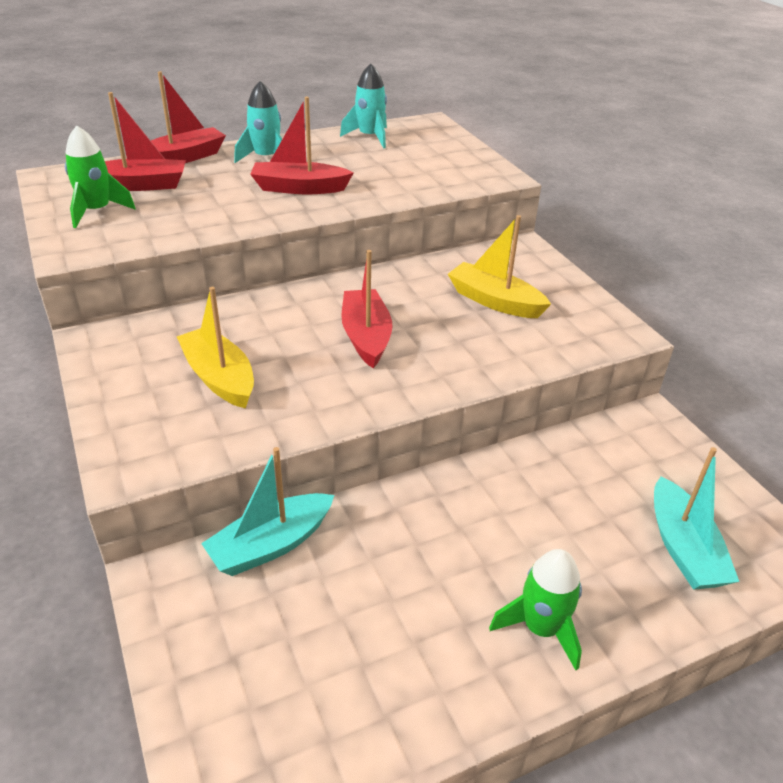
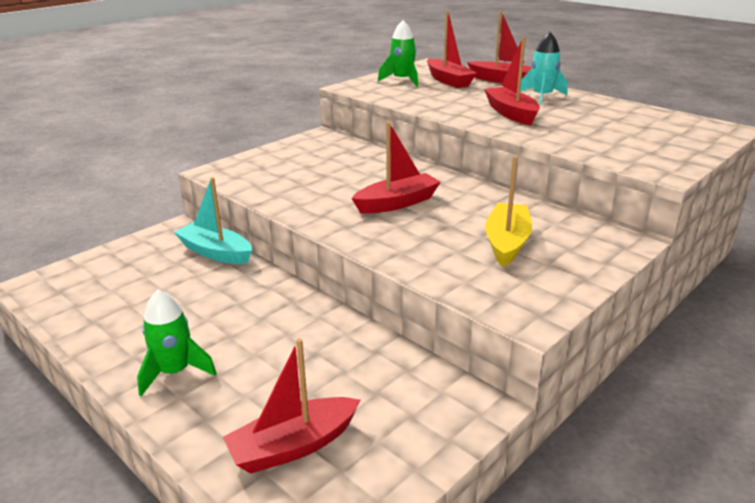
camera: 70 degrees right, 10 degrees down
(219, 378) = (310, 172): yellow boat -> none
(370, 137) = (644, 115): turquoise rocket -> none
(683, 548) = (293, 446): turquoise boat -> red boat

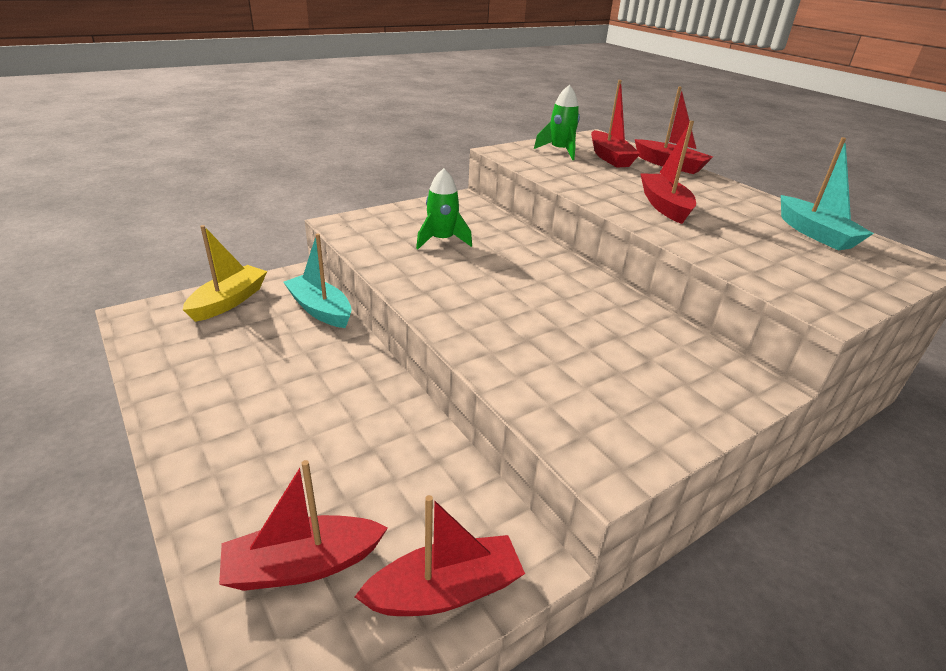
camera: 10 degrees right, 5 degrees up
(175, 372) = (221, 442): green rocket -> green rocket (442, 240)
(397, 203) = (510, 290): red boat -> red boat (445, 590)
(507, 243) = (615, 361): yellow boat -> yellow boat (229, 301)
(542, 97) = (707, 190): turquoise rocket -> none
(639, 118) = (815, 233): none -> turquoise boat

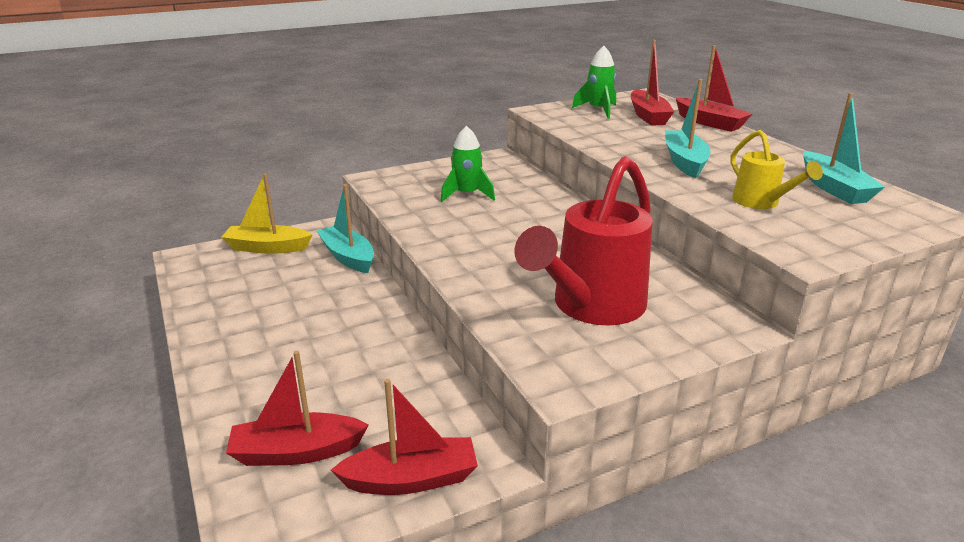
camera: 10 degrees right, 5 degrees down
(229, 301) = (267, 248): yellow boat -> yellow boat turned 120 degrees counterclockwise
(607, 368) = (591, 307): none -> red watering can
(664, 206) = (684, 162): red boat -> turquoise boat
(756, 250) = (761, 203): none -> yellow watering can

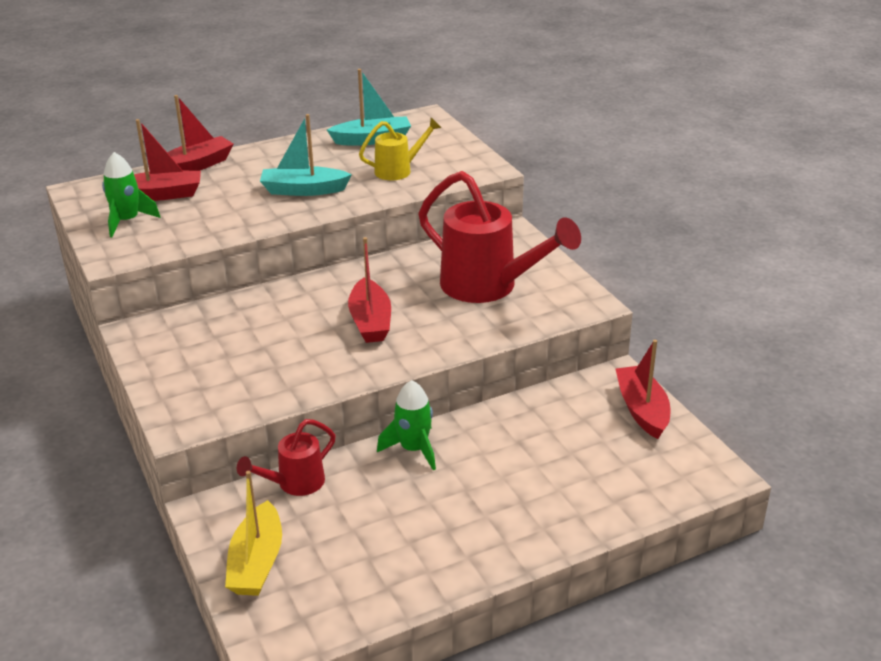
camera: 90 degrees left, 5 degrees up
(296, 452) = (627, 471): red boat -> red boat (370, 321)
(348, 257) = (295, 483): turquoise boat -> red watering can
(467, 194) = (250, 351): green rocket -> green rocket (413, 449)

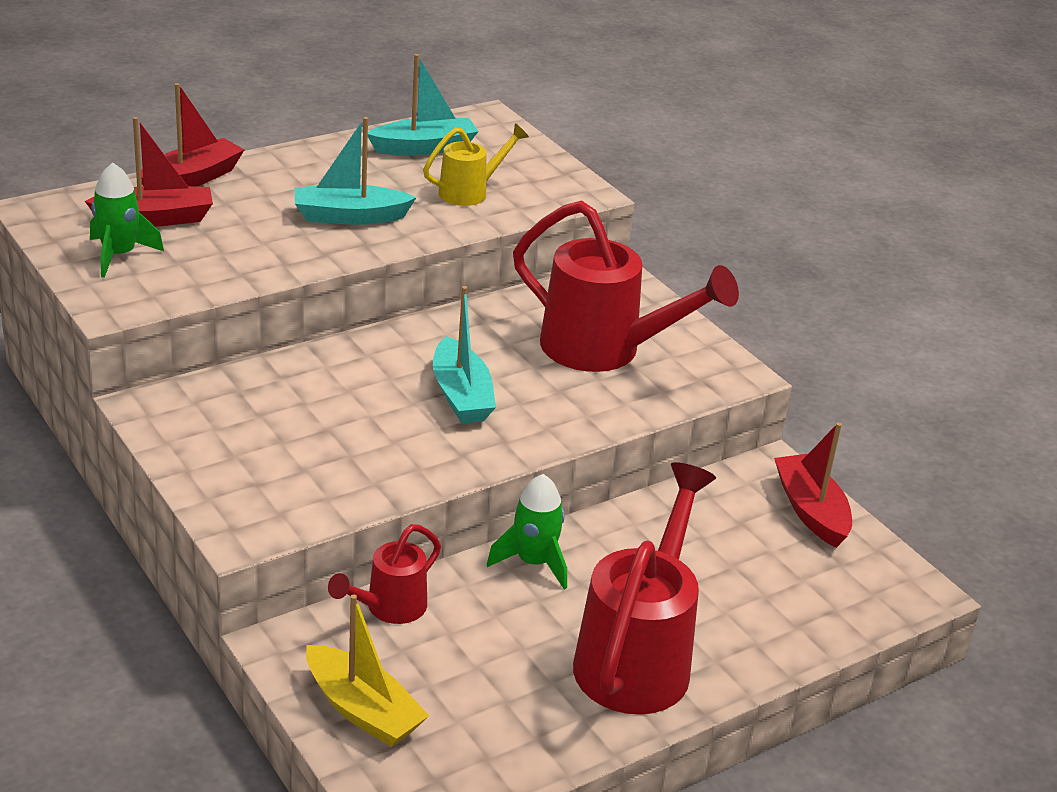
camera: 10 degrees left, 0 degrees up
(257, 562) = (362, 710): yellow boat -> yellow boat turned 45 degrees counterclockwise
(370, 321) = (461, 395): red boat -> turquoise boat
(481, 524) = (638, 657): none -> red watering can

